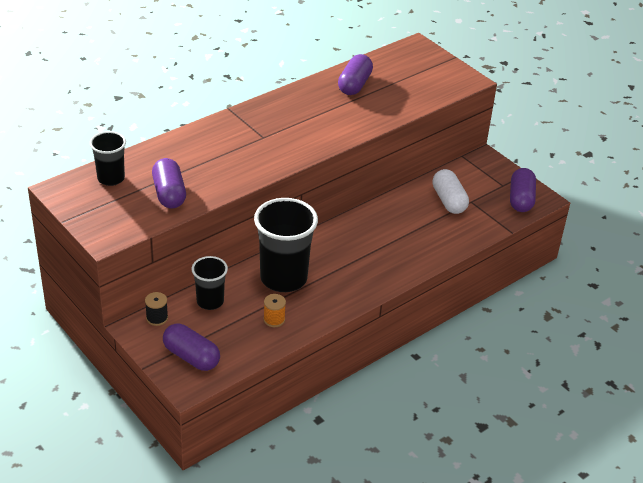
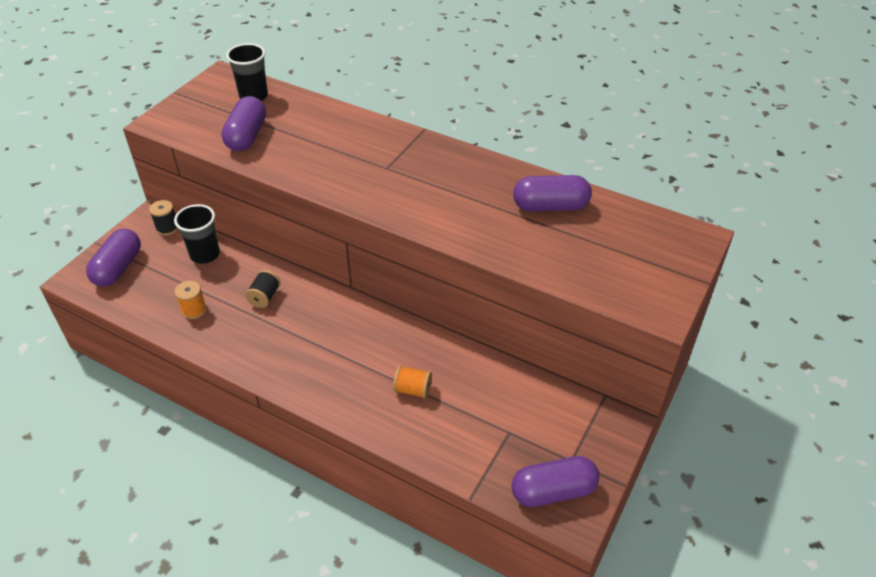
camera: 70 degrees right, 5 degrees up
(169, 194) = (246, 136): purple capsule -> purple capsule turned 45 degrees counterclockwise
(283, 278) = (264, 297): black cup -> black spool
(416, 230) = (412, 390): none -> orange spool
(449, 201) = (494, 407): white capsule -> none

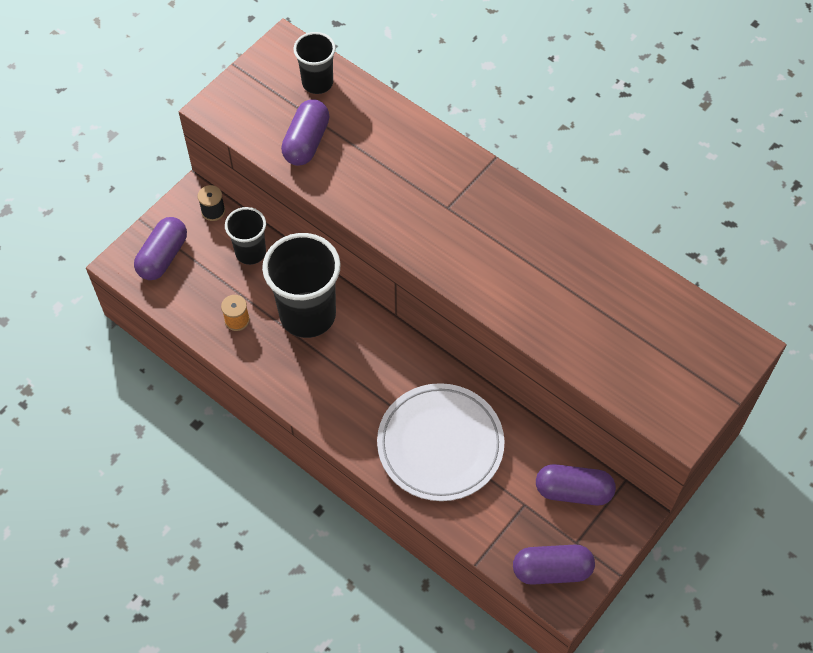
camera: 10 degrees right, 15 degrees up
(264, 297) = (307, 315): black spool -> black cup
(412, 390) = (440, 445): orange spool -> white plate
(550, 206) = (606, 285): purple capsule -> purple capsule (573, 491)

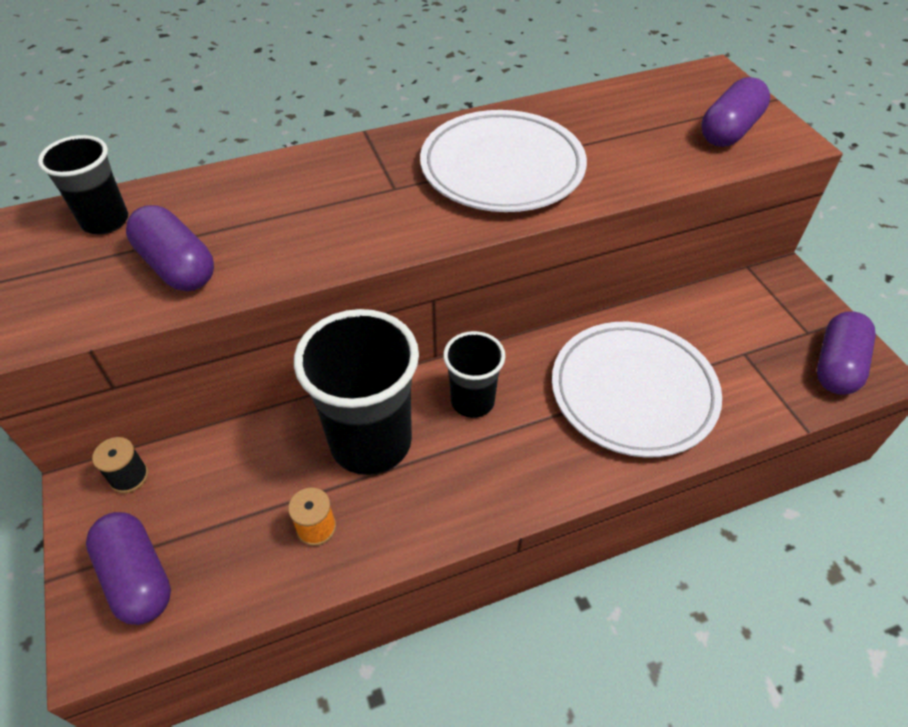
camera: 60 degrees left, 10 degrees down
(250, 252) = (230, 462): black cup -> black cup (472, 401)
(511, 257) = (502, 168): none -> white plate
(573, 491) = (744, 308): purple capsule -> purple capsule (729, 130)

